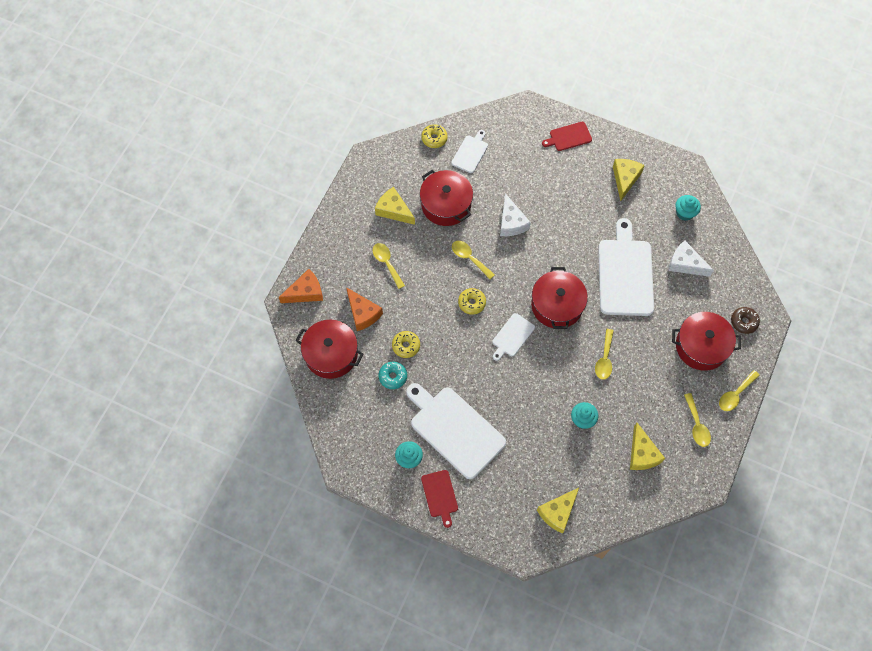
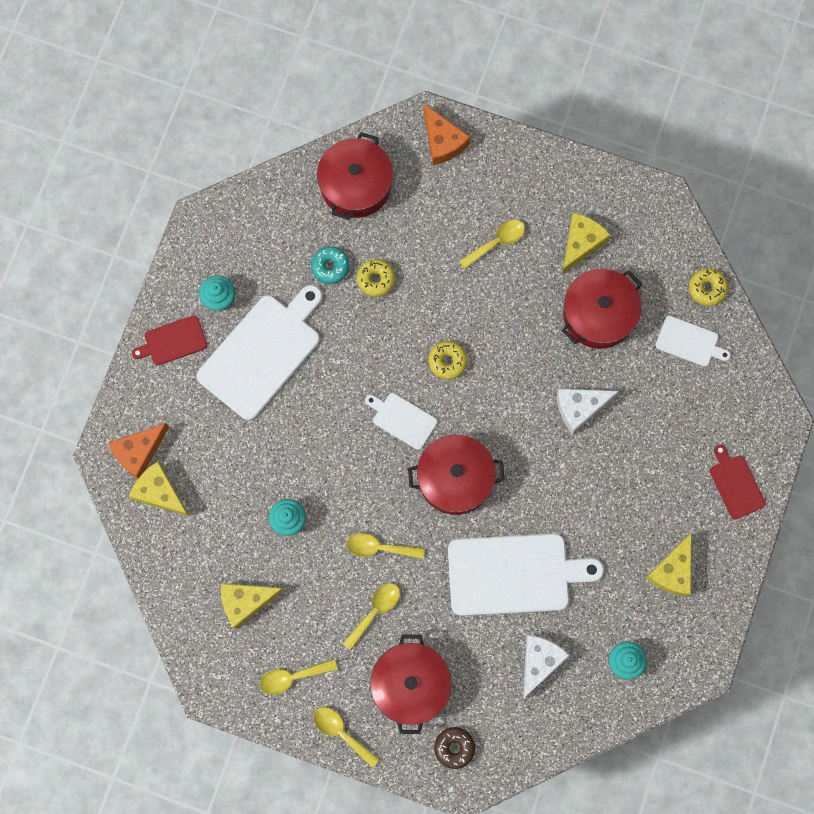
camera: 85 degrees right, 10 degrees up
(363, 313) = (418, 219): orange cheese -> orange cheese (139, 452)
(469, 258) = (516, 354): yellow spoon -> yellow spoon (375, 611)
(625, 179) = (672, 571): yellow cheese -> yellow cheese turned 105 degrees clockwise

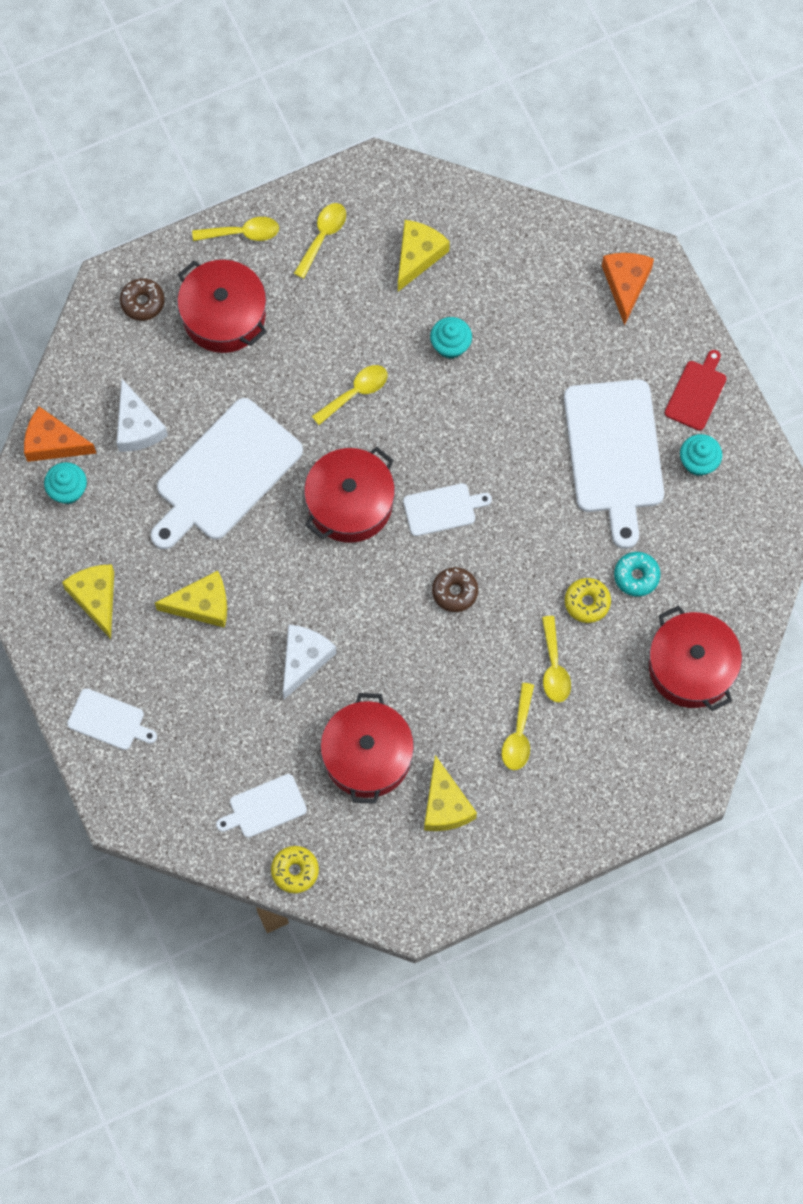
camera: 135 degrees right, 5 degrees down
(159, 492) = (575, 271): yellow cheese -> yellow cheese (202, 605)
(375, 611) = (308, 342): yellow spoon -> yellow spoon (554, 667)
(442, 141) = (659, 779): orange cheese -> orange cheese (53, 443)
(447, 361) = (455, 592): yellow donut -> brown donut
(735, 484) = (109, 720): red cutting board -> white cutting board

